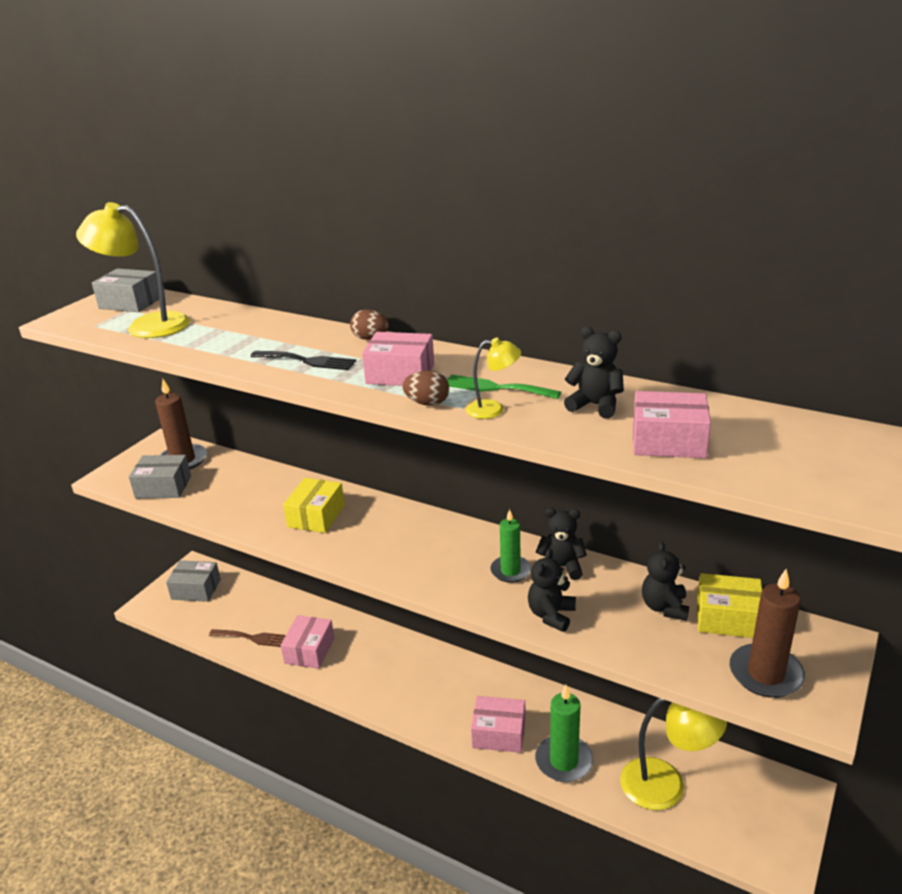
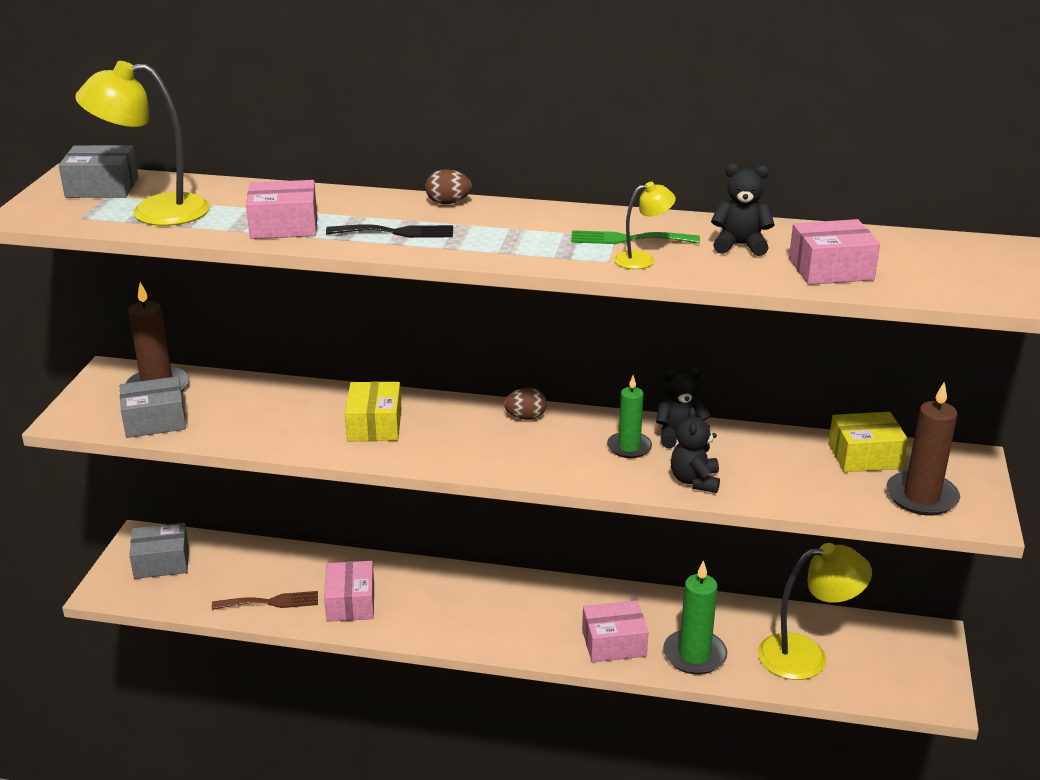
camera: 20 degrees left, 0 degrees up
(400, 374) = (515, 235): pink box -> pink box (284, 226)
(427, 403) = (569, 261): brown egg -> brown egg (525, 417)
(664, 607) = (801, 456): black teddy bear -> none

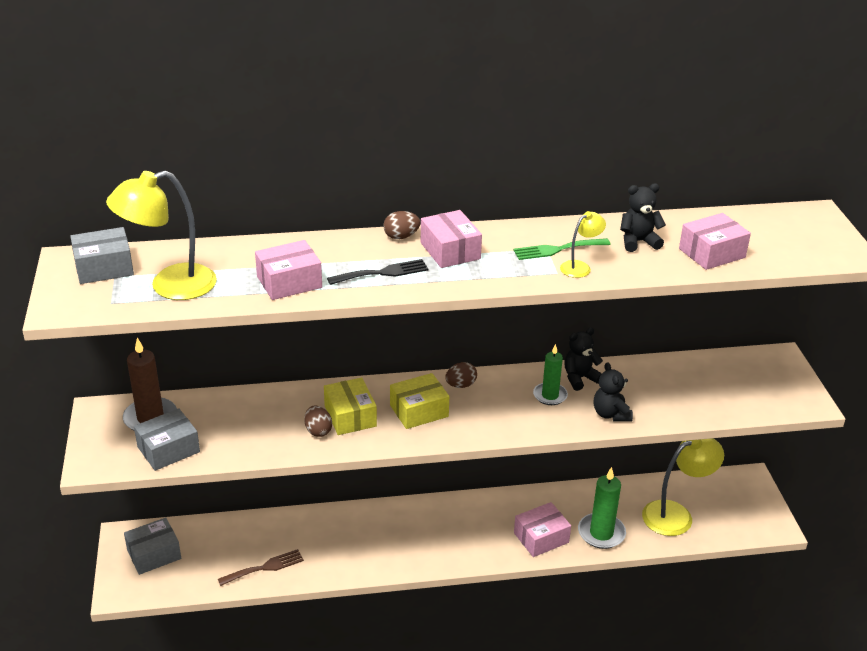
camera: 20 degrees left, 5 degrees up
(328, 433) = (318, 431): none -> brown egg
(350, 602) = (328, 552): pink box -> pink box (450, 251)
(865, 456) = (712, 368): yellow box -> yellow box (419, 411)
(921, 497) = (765, 394): brown candle -> none

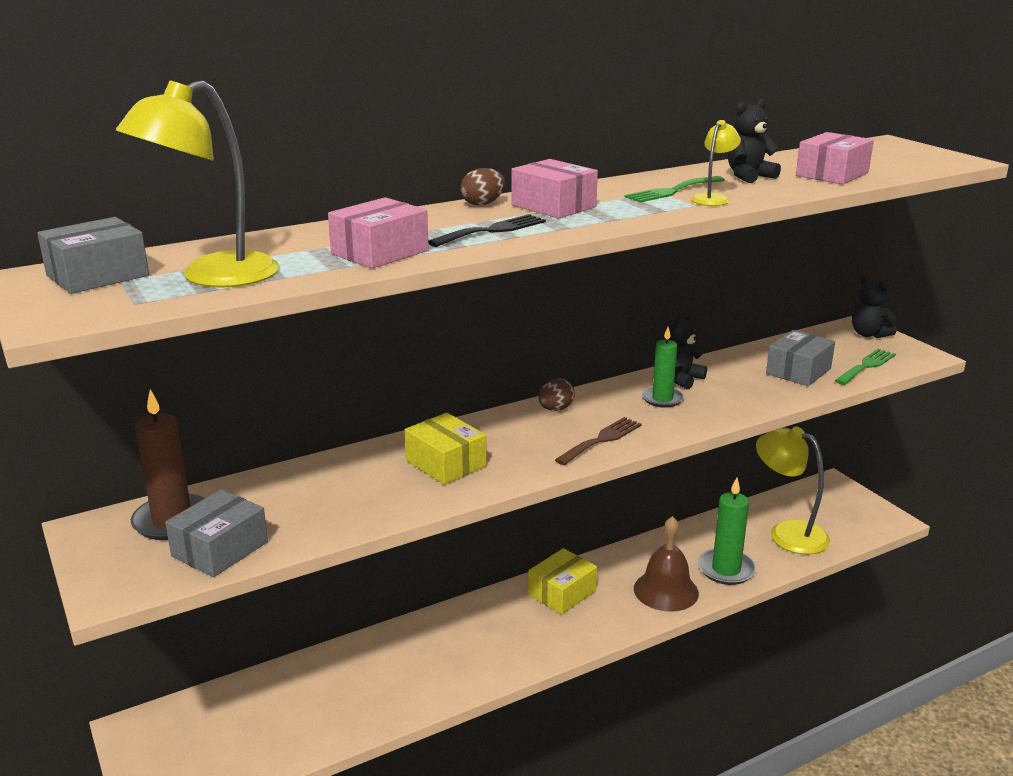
camera: 20 degrees left, 10 degrees down
(154, 554) = (187, 739): grey box -> grey box (798, 371)
(265, 567) = (352, 713): brown fork -> brown fork (601, 440)
(318, 431) = (415, 486): brown egg -> none
(419, 411) = (526, 441): yellow box -> yellow box (562, 593)
(541, 538) = (666, 590): pink box -> brown bell
(610, 414) = (741, 402): black teddy bear -> black teddy bear (868, 334)
(676, 514) = (787, 533): yellow lamp -> yellow lamp turned 90 degrees counterclockwise
(748, 403) = (866, 366): none -> green fork

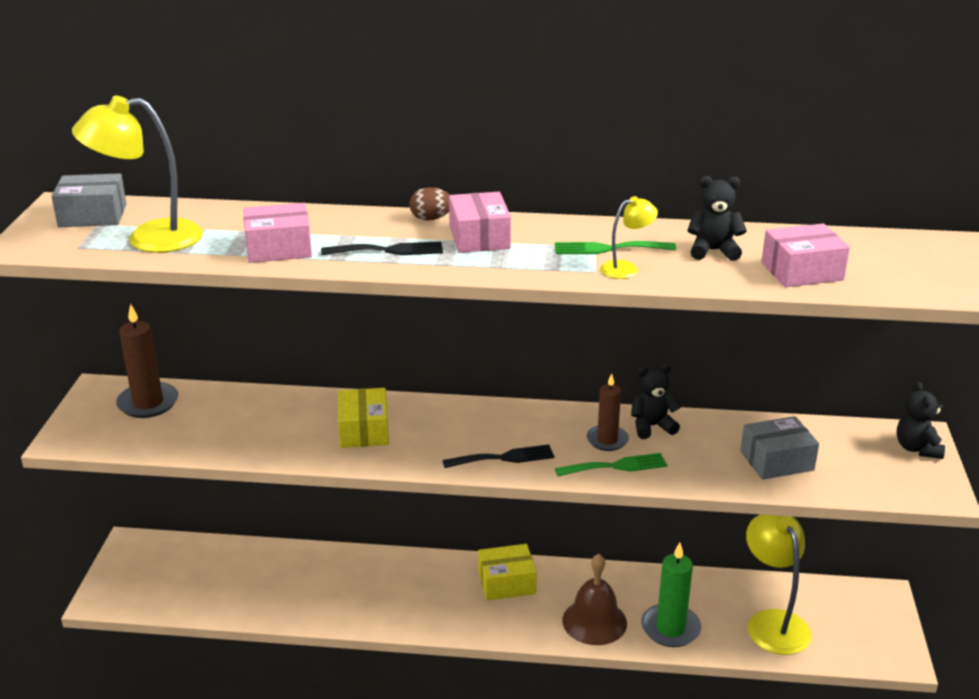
camera: 35 degrees right, 5 degrees up
(220, 549) = (150, 436): grey box -> none
(555, 409) = (505, 415): brown egg -> none
(601, 440) = (504, 458): brown fork -> black fork
(662, 399) = (607, 440): green candle -> brown candle
(866, 366) = (857, 481): green fork -> green fork (616, 466)

